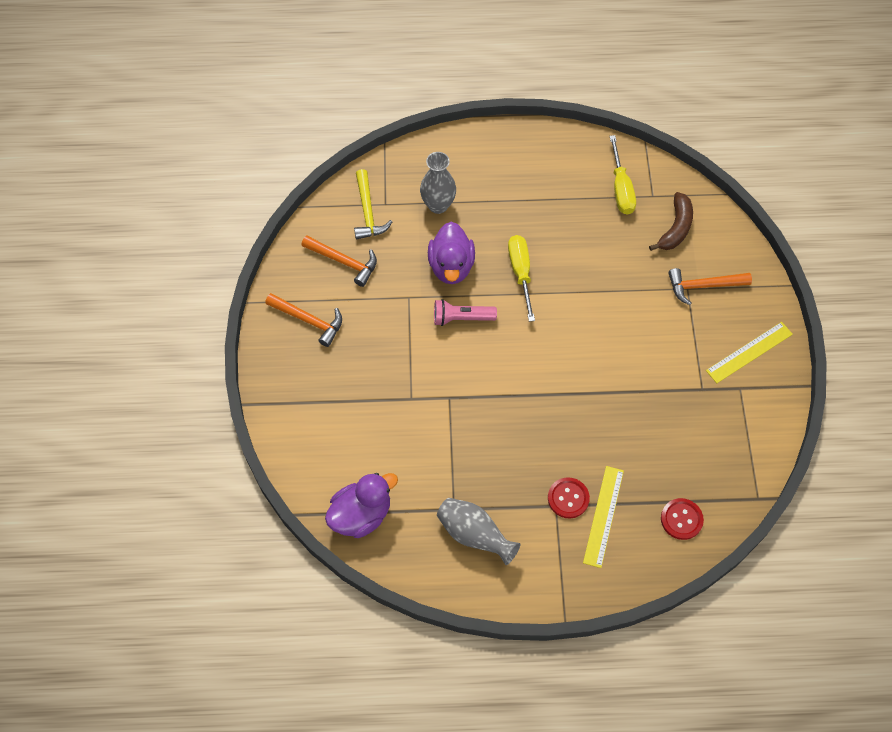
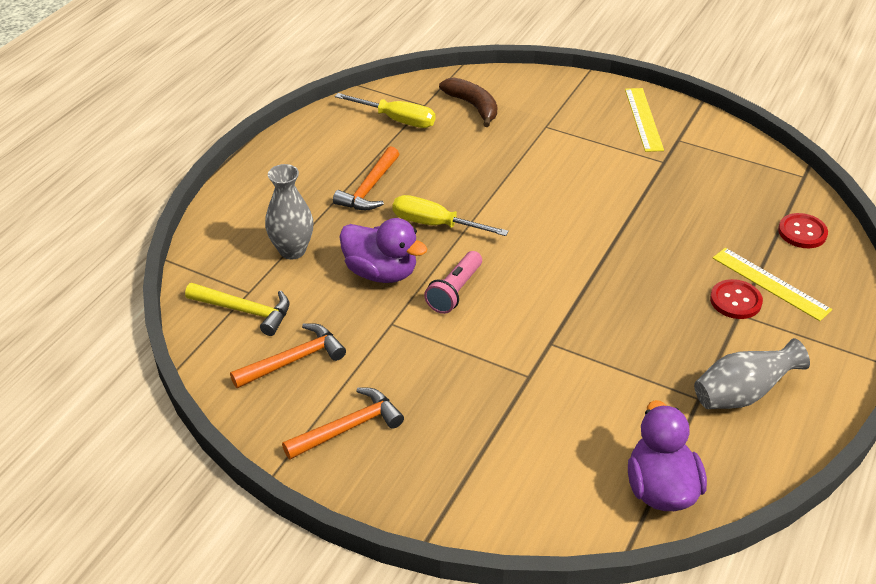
camera: 60 degrees left, 20 degrees down
(703, 286) = (551, 116): orange hammer -> orange hammer (369, 188)

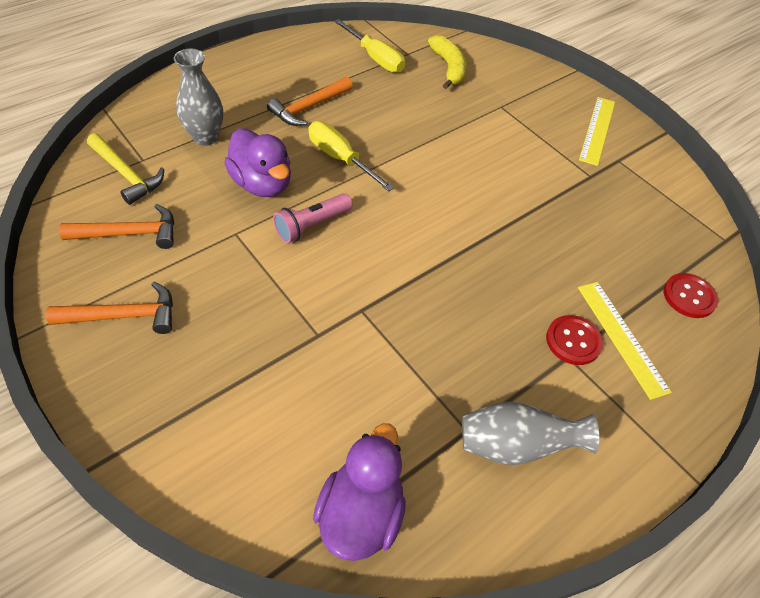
camera: 20 degrees right, 10 degrees up
(473, 106) = (449, 68): brown banana -> yellow banana

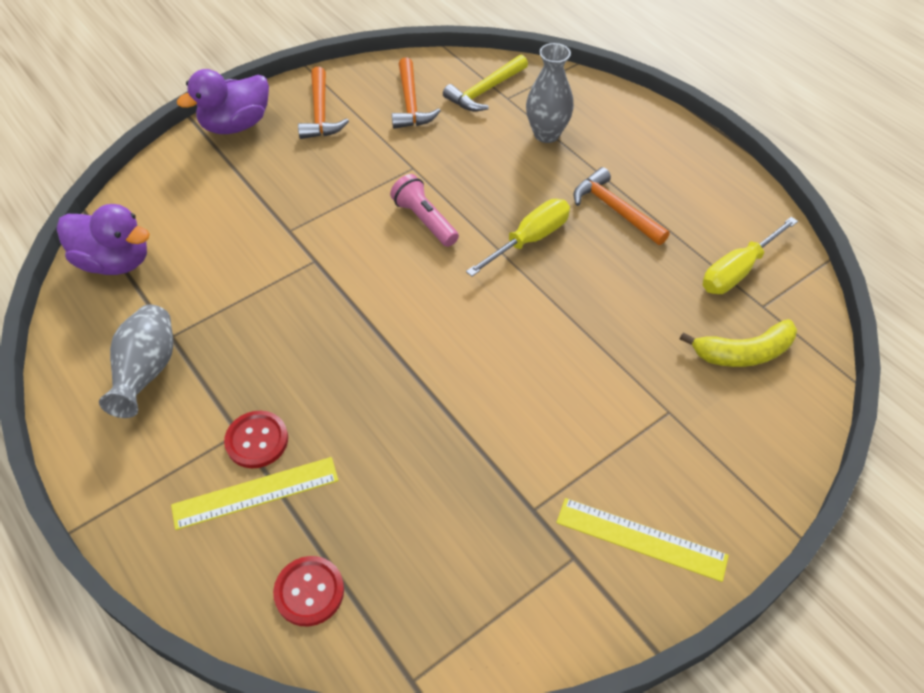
camera: 95 degrees right, 0 degrees up
(262, 184) = (482, 180): purple duck -> purple duck (236, 125)

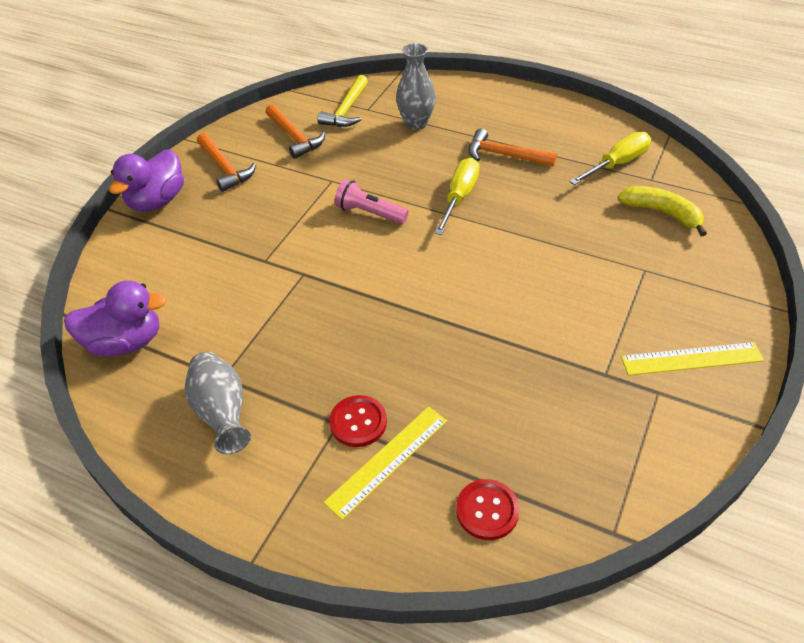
camera: 25 degrees left, 5 degrees down
(737, 271) = (617, 163): yellow screwdriver -> yellow screwdriver turned 150 degrees counterclockwise
(743, 353) = (662, 213): yellow banana -> yellow banana turned 105 degrees counterclockwise

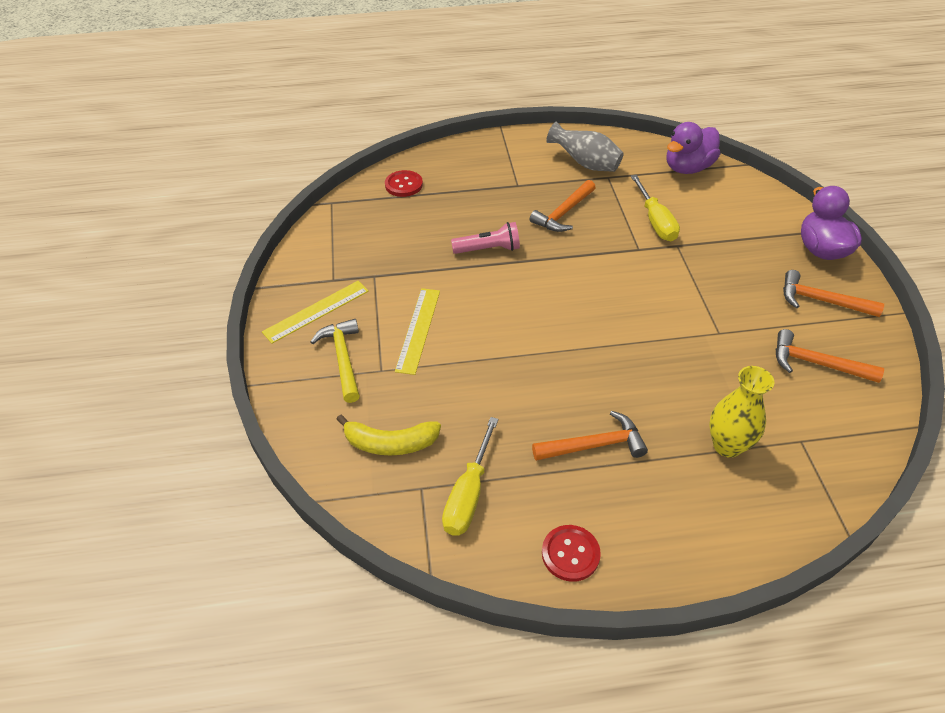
camera: 145 degrees right, 0 degrees up
(328, 351) = (563, 213): none -> orange hammer
(346, 110) = (819, 427): yellow hammer -> yellow hammer (343, 358)
(358, 422) = (507, 190): red button -> red button (570, 554)
(369, 213) = (649, 317): pink flashlight -> pink flashlight (488, 249)
(387, 460) = (473, 182): yellow ruler -> yellow ruler (418, 330)
(416, 123) = (727, 445): grey vase -> yellow vase
(459, 197) = (592, 370): yellow screwdriver -> yellow screwdriver (655, 221)

